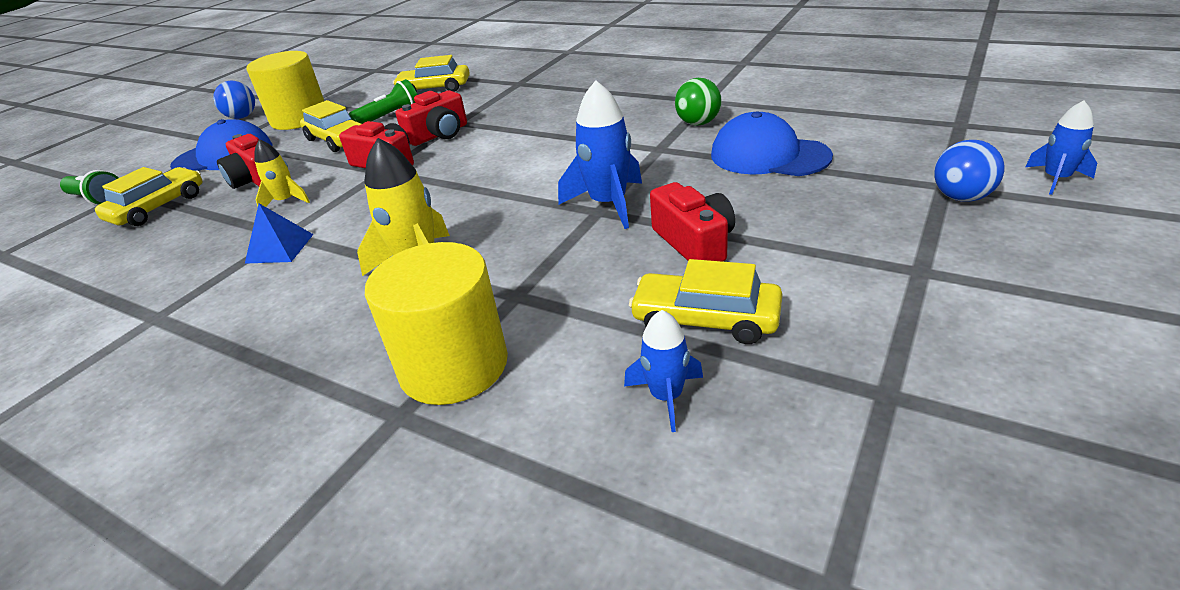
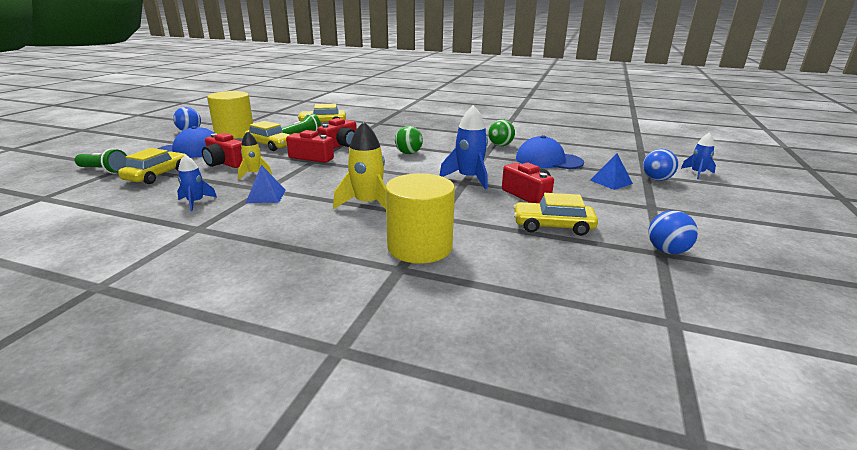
camera: 15 degrees left, 10 degrees down
(535, 148) = (408, 153): none -> green ball
(666, 397) = (550, 257): blue rocket -> blue rocket (196, 202)
(866, 206) = (611, 182): none -> blue pyramid
(903, 389) = (667, 251): none -> blue ball

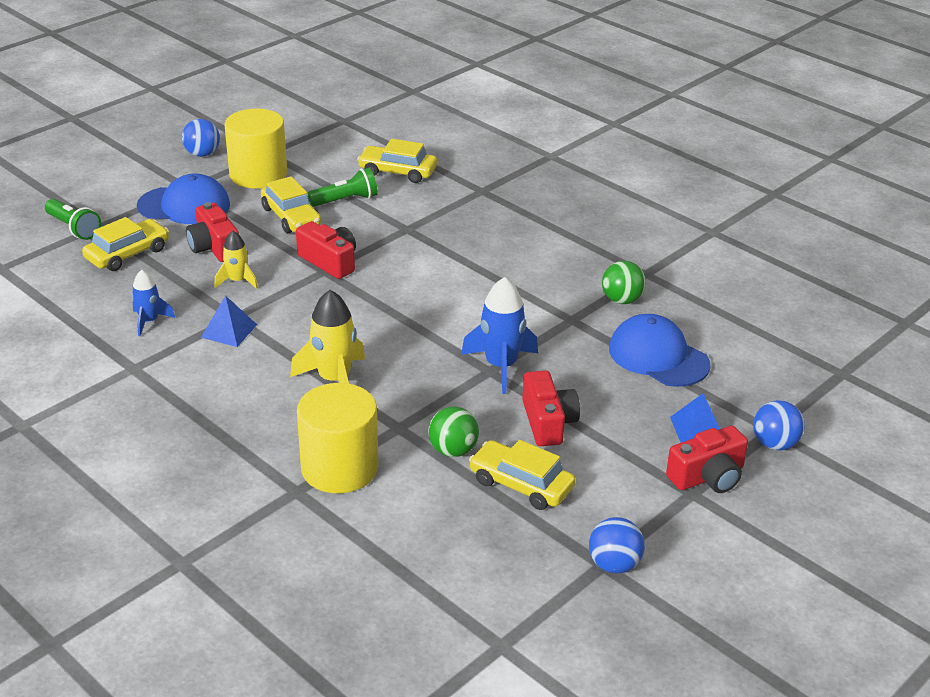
camera: 25 degrees right, 10 degrees up
(340, 145) = (385, 240): red camera -> red camera (708, 476)
(408, 153) = (466, 285): green ball -> green ball (453, 450)
(697, 173) = (861, 450): blue rocket -> none

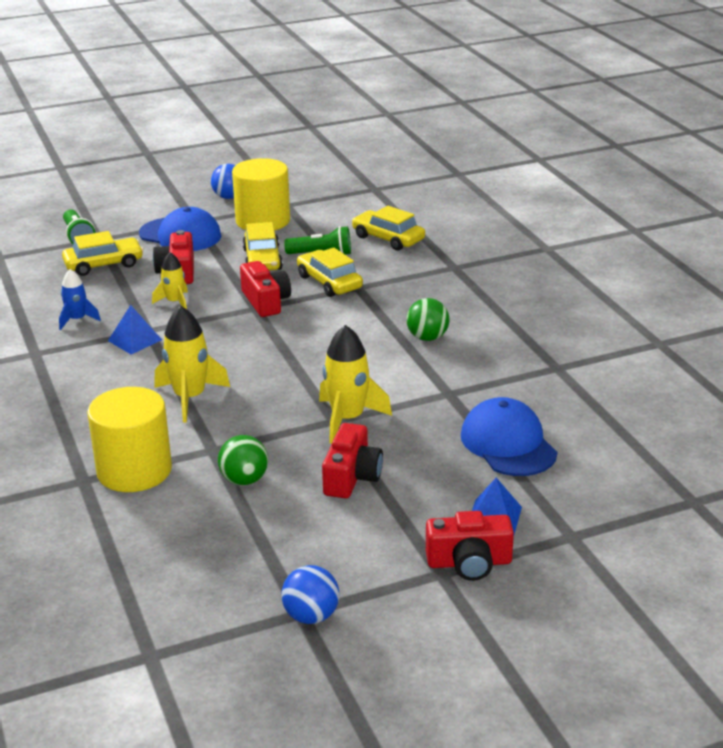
camera: 25 degrees right, 5 degrees down
(501, 366) = (348, 419): blue rocket -> yellow rocket
(521, 484) = (282, 524): yellow car -> yellow car (329, 282)
(621, 300) = (512, 386): green ball -> green ball (427, 338)
(774, 444) = (564, 550): blue ball -> none

